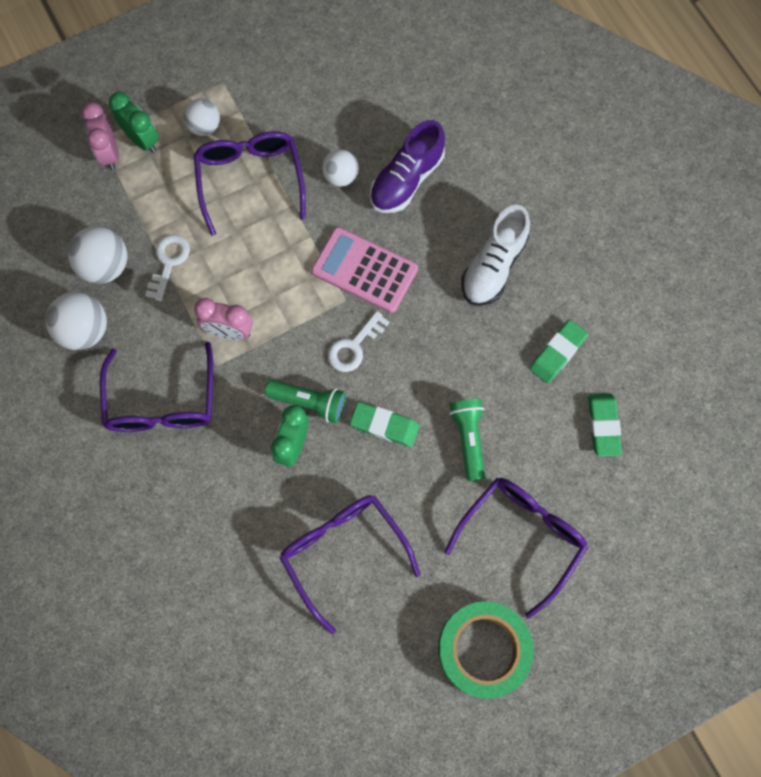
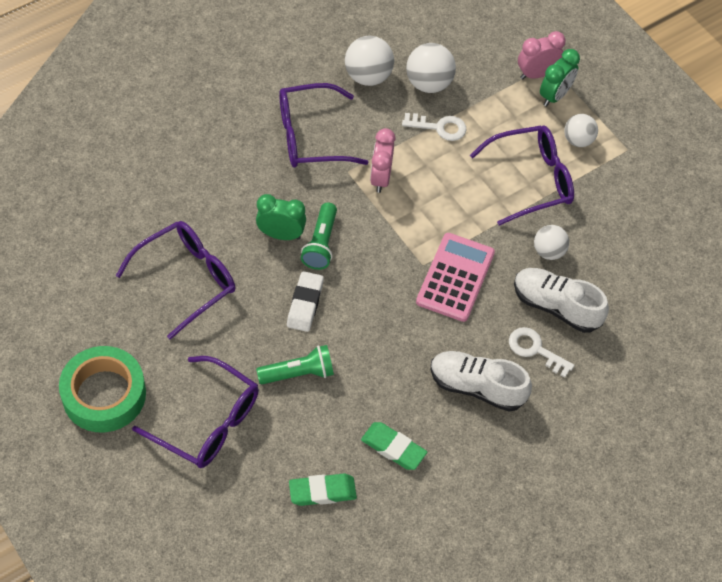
camera: 80 degrees right, 15 degrees down
(354, 346) = (378, 274): white key -> white key (535, 350)
(384, 425) = (305, 304): green eraser -> white eraser
(406, 180) = (556, 306): purple shoe -> white shoe

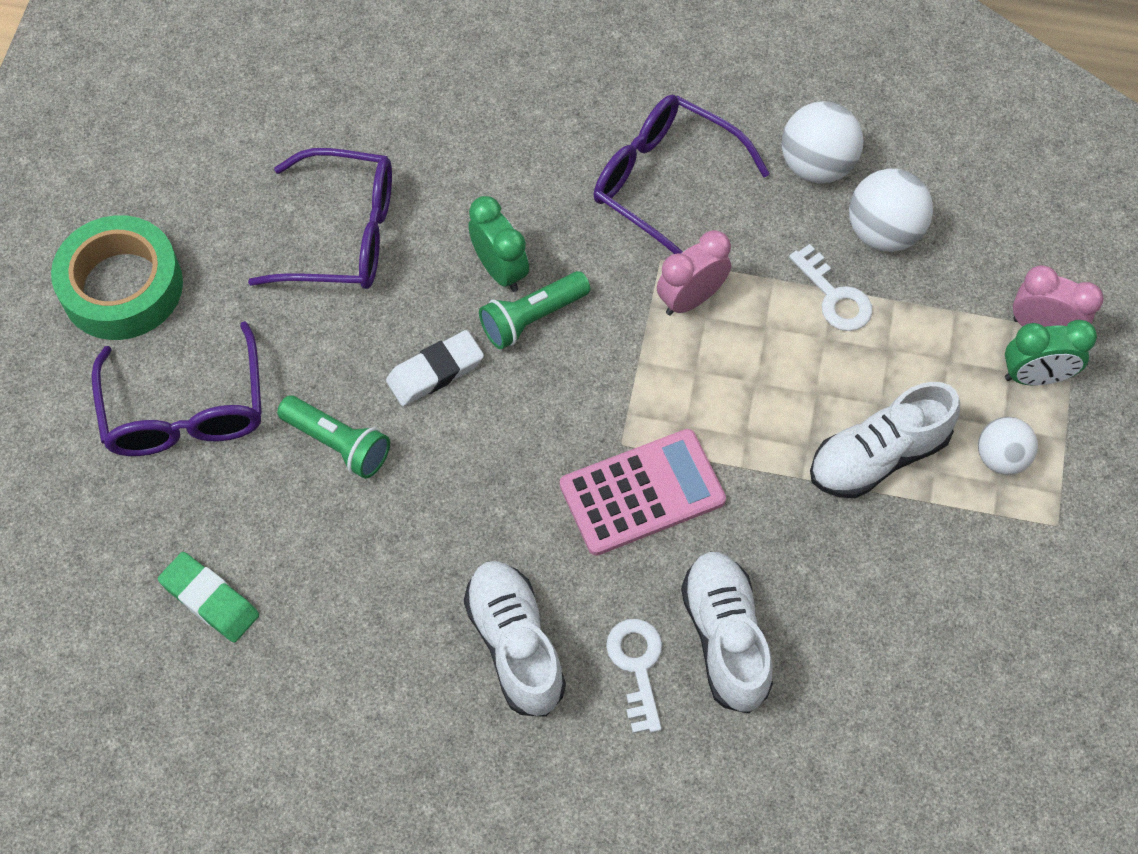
camera: 50 degrees right, 5 degrees up
(393, 448) = (340, 625): green eraser -> none
(531, 180) = (878, 456): purple glasses -> white shoe
(548, 251) = (796, 563): white ball -> none

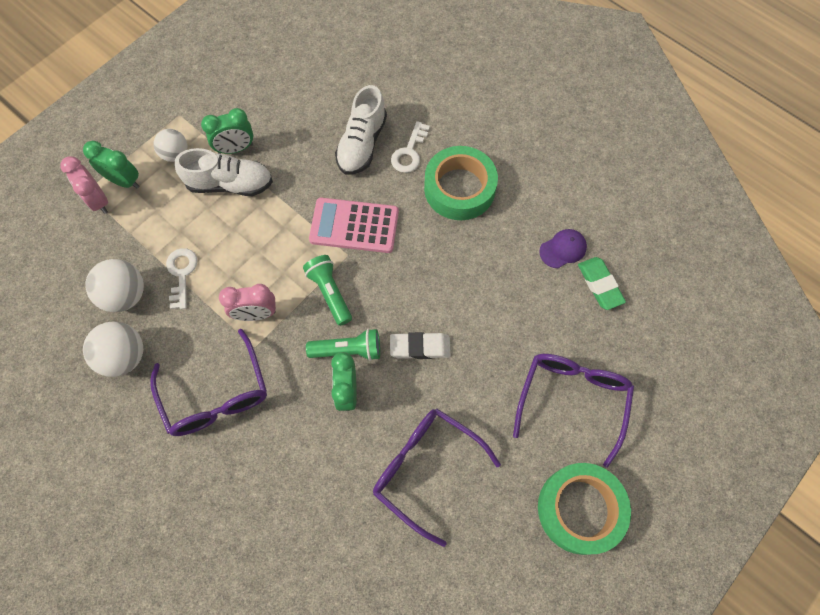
camera: 150 degrees left, 5 degrees up
(293, 628) = (563, 249): none -> purple cap
(338, 444) = (495, 334): green flashlight -> green flashlight (330, 293)
(515, 645) = (459, 188): white shoe -> green tape
(918, 517) = (235, 148): none -> green clock

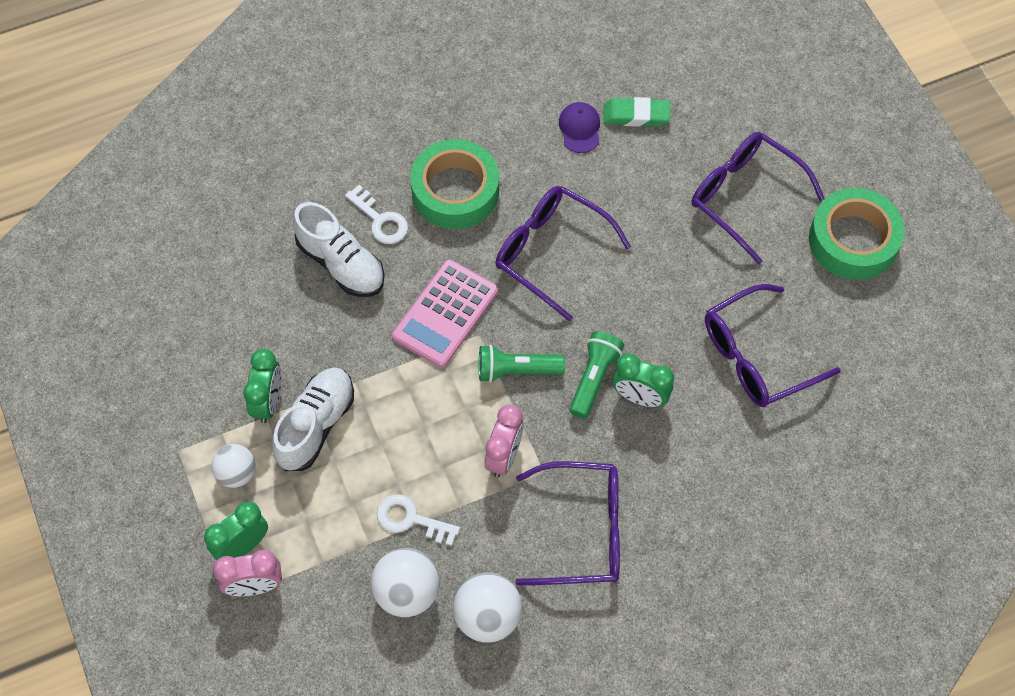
camera: 65 degrees left, 5 degrees down
(420, 347) = (624, 308): white eraser -> none
(442, 274) = (550, 252): none -> purple glasses

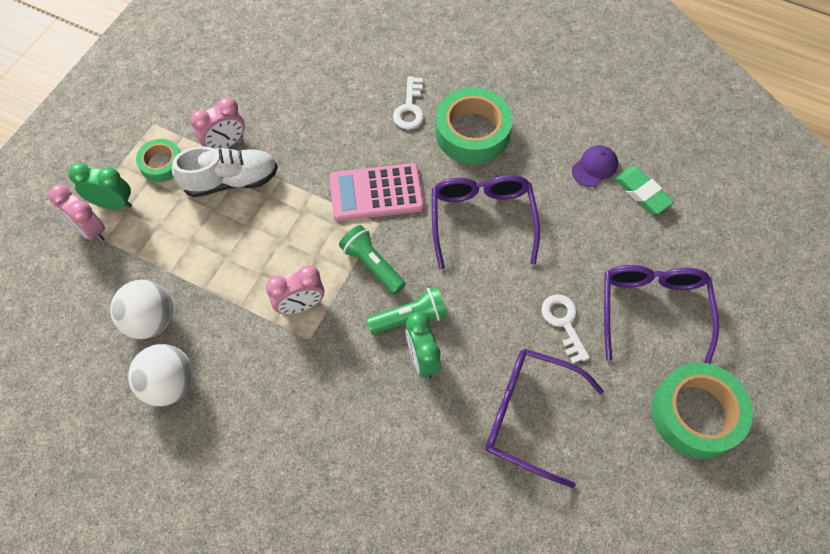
camera: 50 degrees right, 0 degrees up
(236, 473) = (161, 164): white ball -> green tape
(268, 402) = (225, 144): green clock -> pink clock
(341, 263) = (358, 111): white shoe -> none
(411, 519) = (206, 284): white key -> white key (564, 323)
(583, 531) = (284, 398): purple glasses -> none

